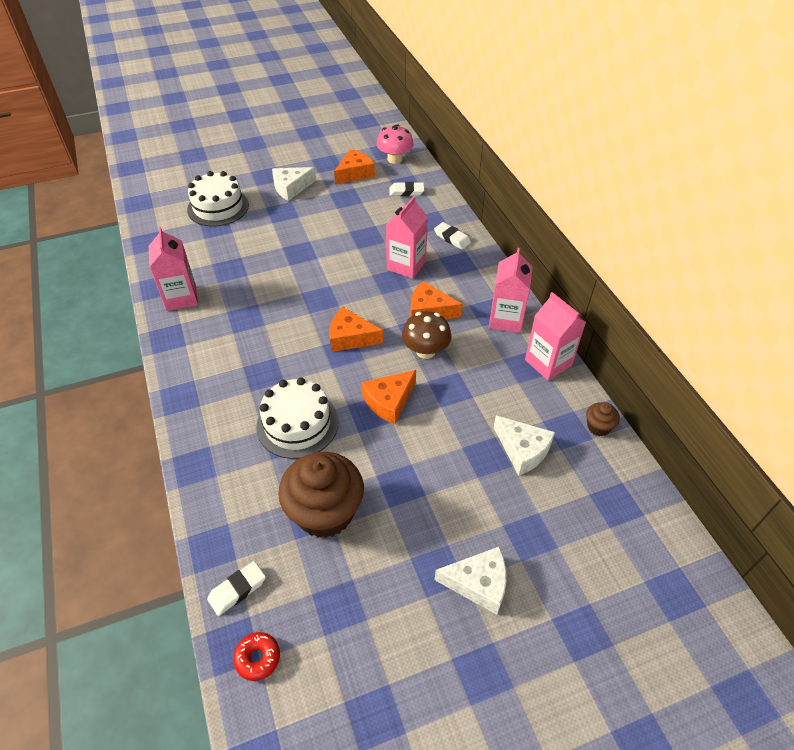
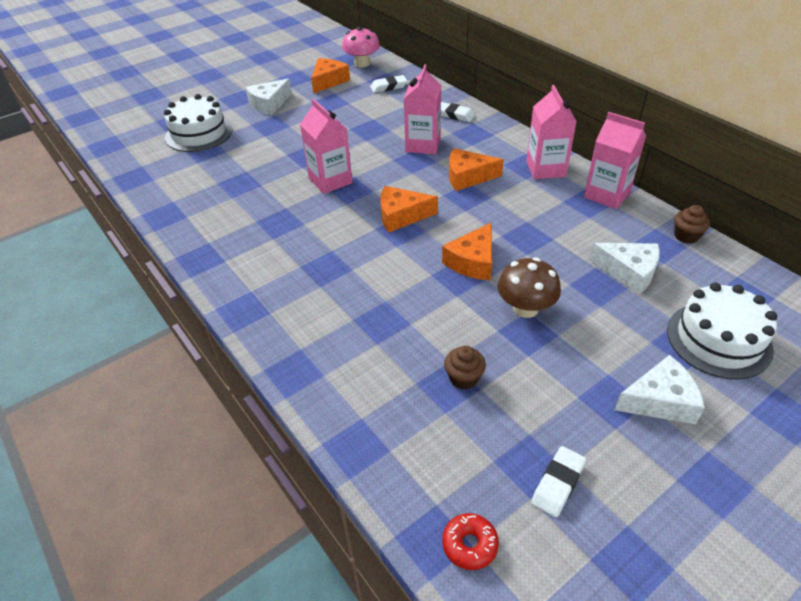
camera: 15 degrees left, 5 degrees down
(181, 297) = (198, 219): pink carton -> pink carton (330, 181)
(237, 590) = (408, 481): white eraser -> white eraser (558, 483)
(297, 424) = (388, 304): white cake -> white cake (718, 339)
(325, 512) = (463, 378): brown cupcake -> brown cupcake, size x0.44
(425, 351) = (484, 210): brown mushroom -> brown mushroom (525, 308)

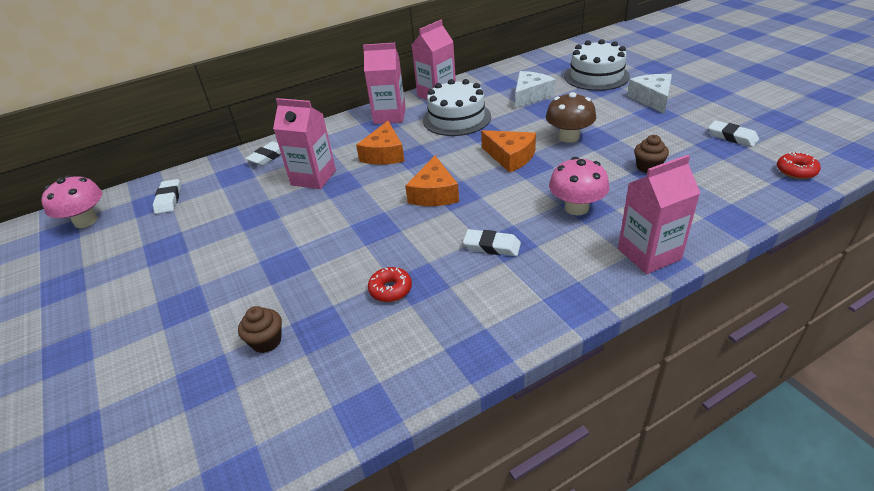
camera: 80 degrees left, 5 degrees down
(199, 133) = (145, 395): white cake -> white cake (456, 118)
(269, 104) = (118, 310): white cheese -> none
(273, 209) = (390, 289): none -> red donut
(321, 258) = (492, 246): none -> white eraser
(328, 81) = (106, 251): orange cheese -> none
(330, 181) = (350, 243): pink carton -> pink carton (649, 254)
(379, 313) = (576, 208): none -> pink mushroom
(686, 236) = (494, 73): brown cupcake -> brown cupcake (266, 341)

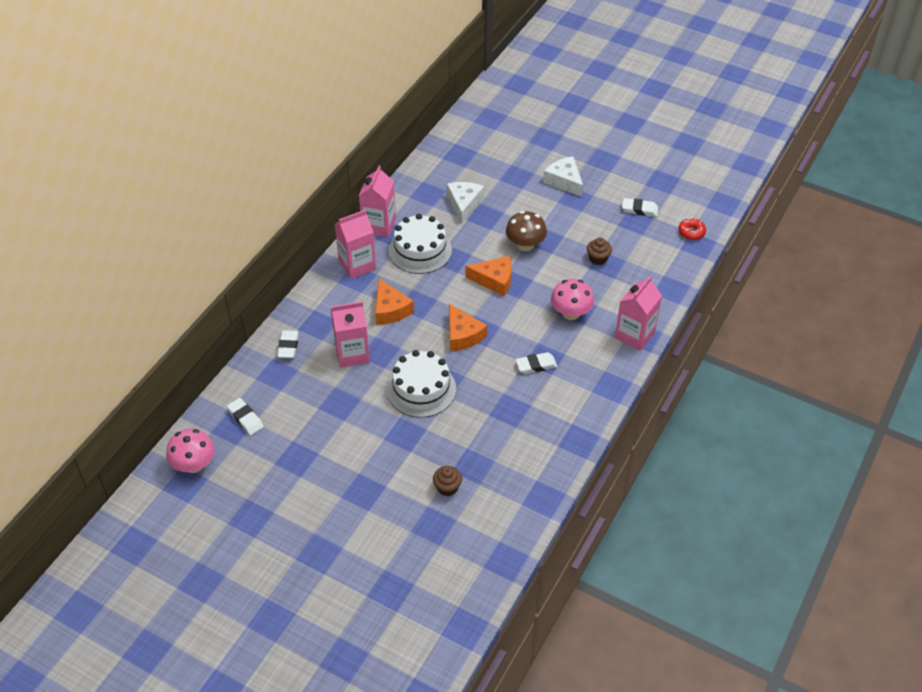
camera: 35 degrees left, 10 degrees up
(390, 289) = (495, 422): red donut -> none
(596, 76) = (504, 163): white cake -> white cake (421, 389)

